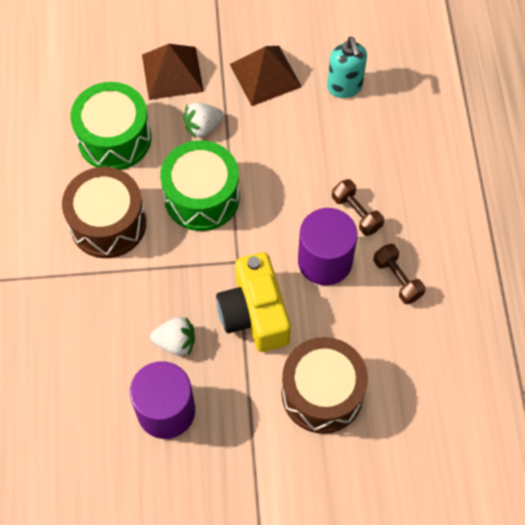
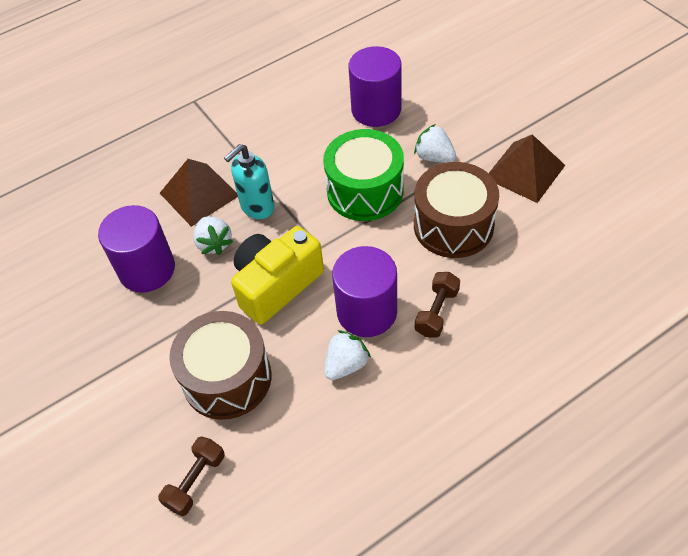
camera: 65 degrees right, 10 degrees down
(108, 223) = (295, 145): brown drum -> brown drum (453, 225)
(114, 138) = (376, 109): green drum -> purple cylinder
(172, 73) = (469, 111): brown pyramid -> brown pyramid (199, 194)
(345, 87) = (566, 235): turquoise soap dispenser -> turquoise soap dispenser (257, 207)
(363, 301) = (346, 364): none -> white strawberry
(397, 279) = (389, 382): brown dumbbell -> brown dumbbell (195, 481)

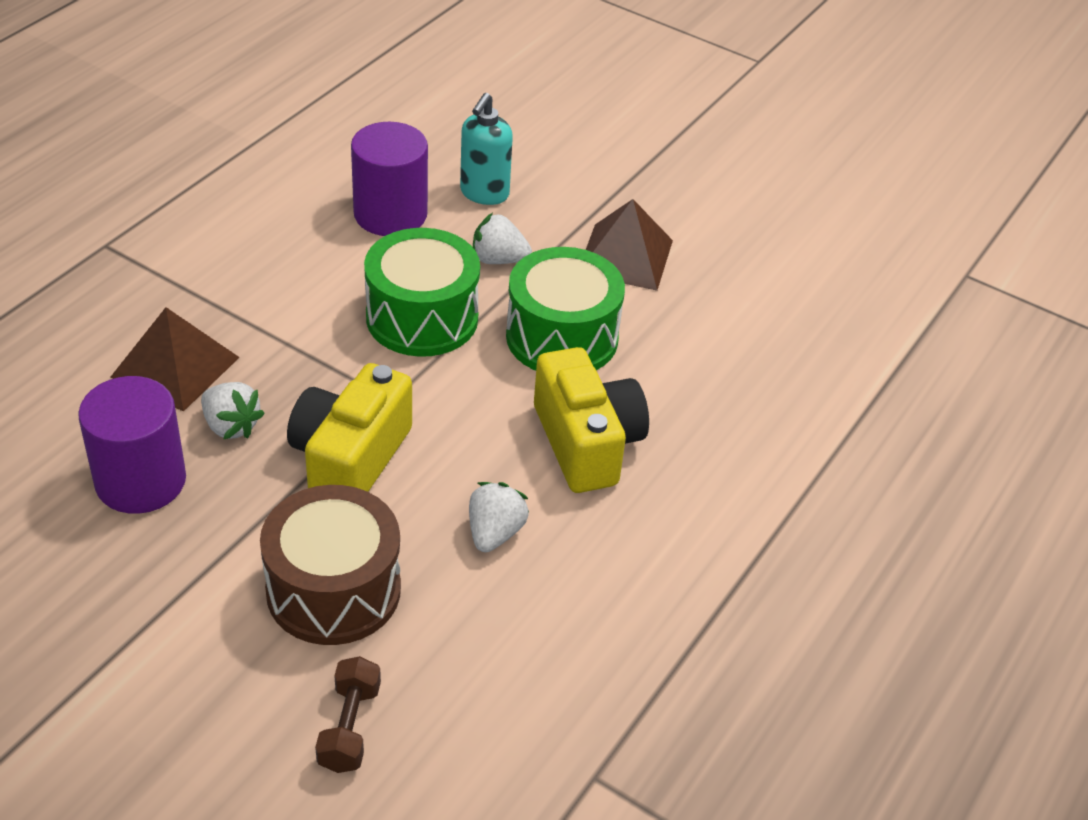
camera: 30 degrees left, 10 degrees down
(257, 207) = (274, 367): turquoise soap dispenser -> turquoise soap dispenser (484, 194)
(367, 312) = (493, 464): purple cylinder -> none
(437, 312) = (586, 443): brown dumbbell -> yellow camera
(453, 225) = (562, 337): brown drum -> green drum

